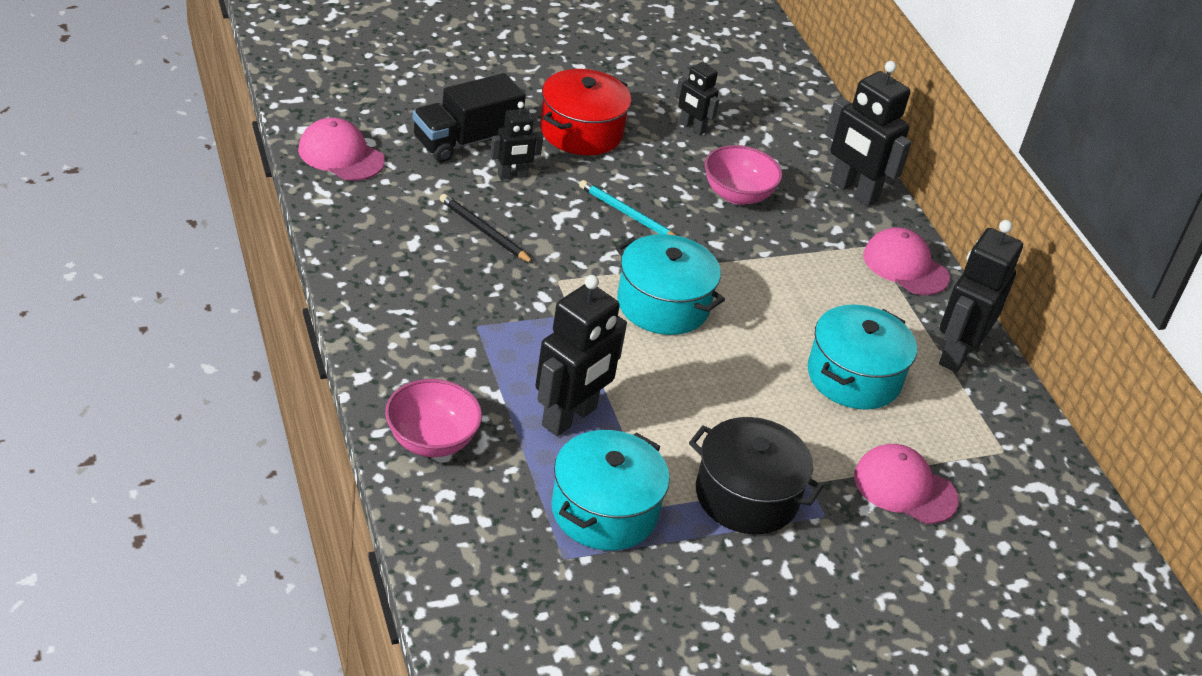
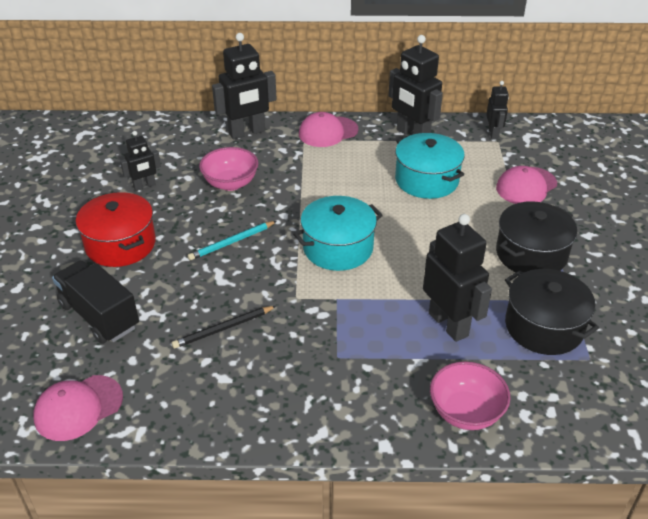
camera: 65 degrees left, 0 degrees up
(466, 141) = (99, 316): black truck -> black truck turned 150 degrees clockwise
(512, 175) = (158, 296): black robot -> black robot (493, 134)
(604, 510) = (544, 327): turquoise pot -> black pot

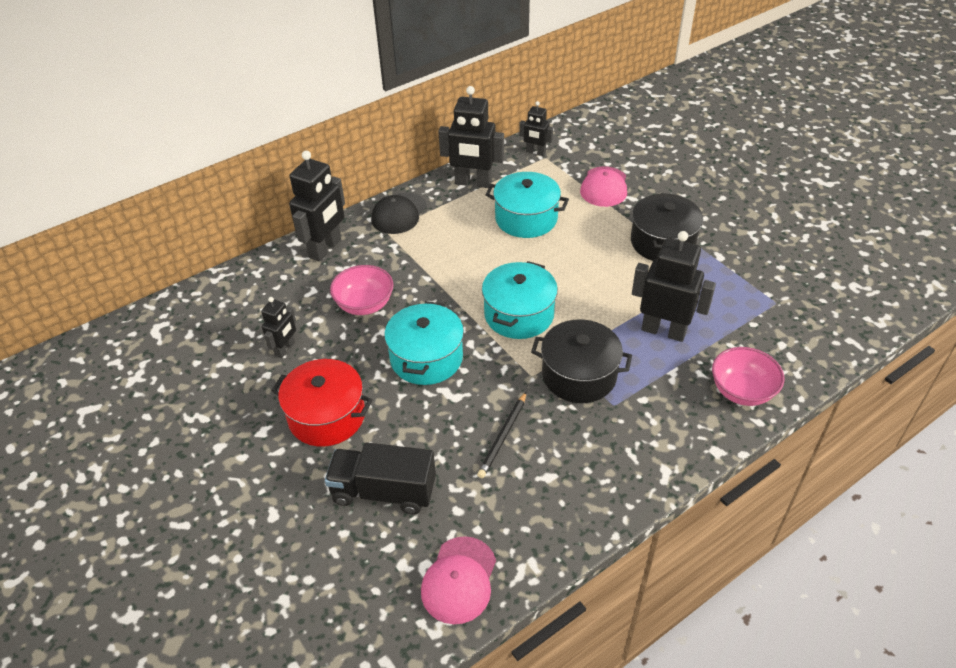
camera: 35 degrees left, 5 degrees up
(232, 242) = (426, 358): turquoise pencil -> turquoise pot
(328, 132) = (399, 213): pink cap -> black cap
(493, 134) = (535, 152): black robot -> black robot turned 150 degrees clockwise
(544, 327) = (726, 295): black pot -> black pot (579, 375)

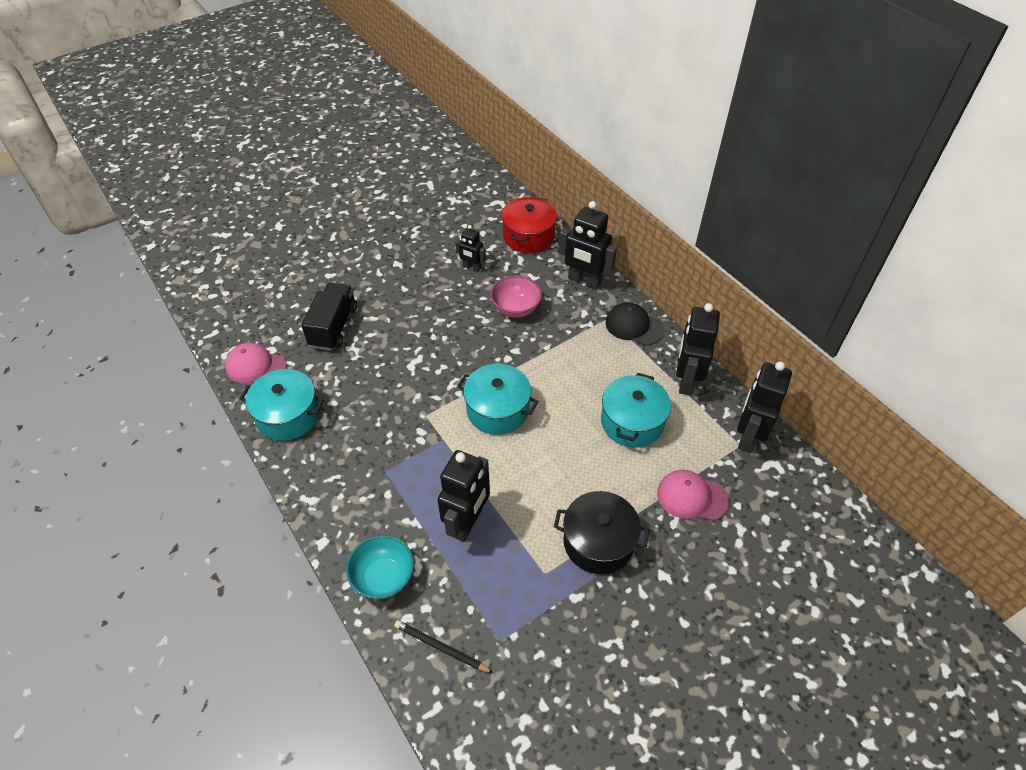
camera: 90 degrees right, 5 degrees up
(327, 416) = (404, 294): red pot -> red pot (528, 236)
(426, 358) = (453, 348): turquoise pot -> turquoise pot (288, 415)
(503, 436) = (367, 394): black pencil -> black pencil (441, 647)
(535, 152) = (748, 436): black robot -> black robot, size x1.79
(579, 375) = (421, 449): black pot -> none
(742, 391) = (383, 577): pink bowl -> turquoise bowl

